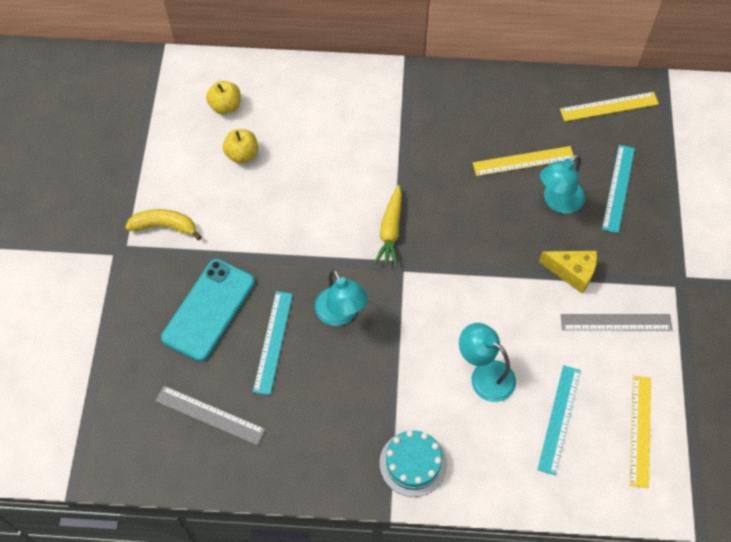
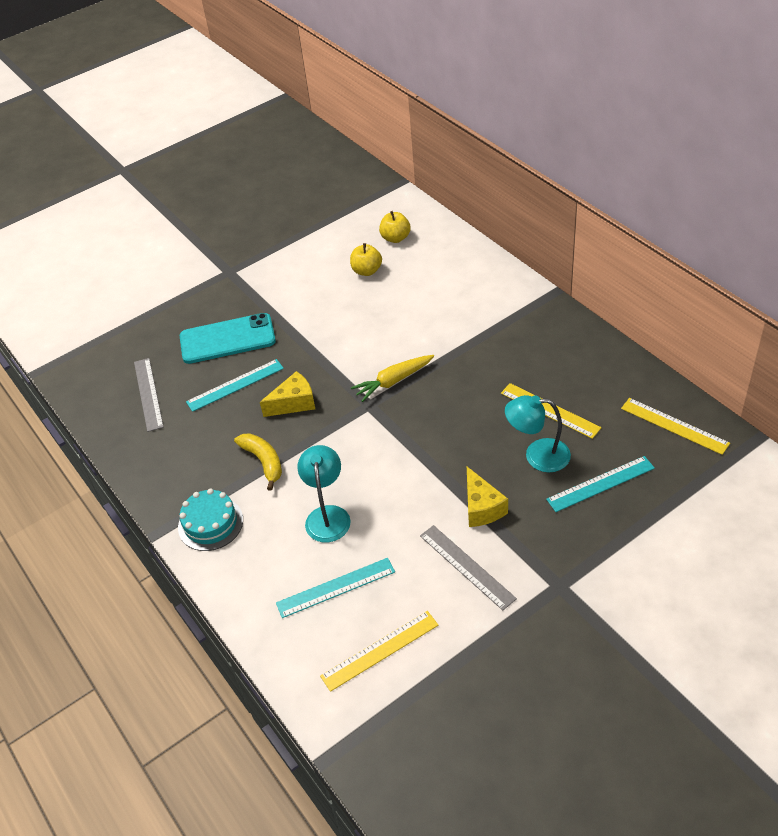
camera: 55 degrees right, 15 degrees down
(165, 226) = (269, 277): yellow banana -> yellow banana (263, 462)
(341, 314) = (294, 403): turquoise lamp -> yellow cheese

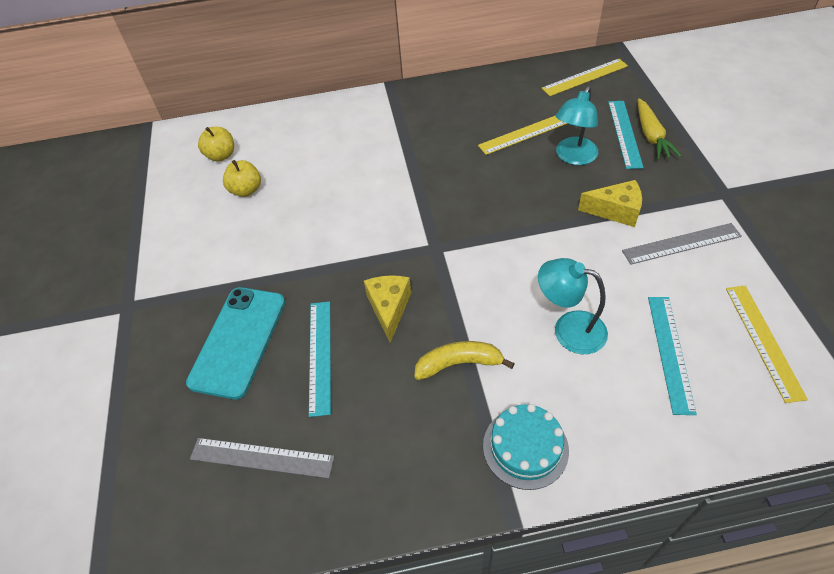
camera: 65 degrees left, 5 degrees up
(393, 381) = (417, 219): yellow carrot -> yellow carrot (651, 135)

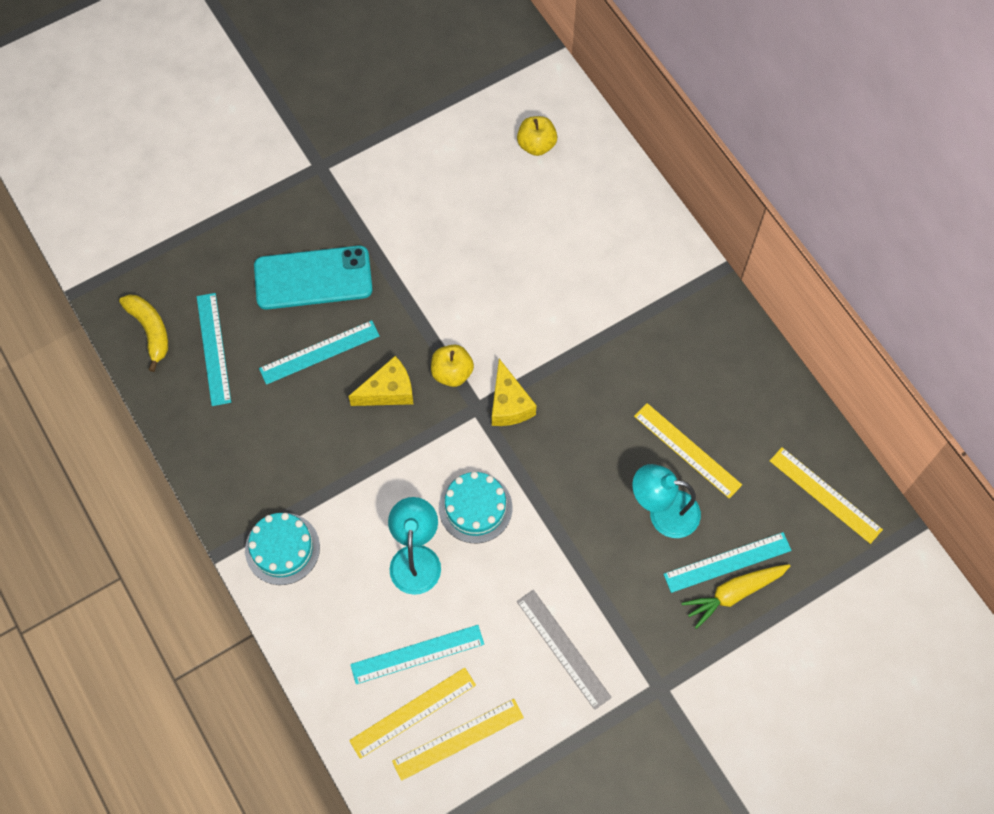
camera: 65 degrees right, 15 degrees up
(246, 190) = (494, 195): yellow apple -> yellow apple (452, 373)
(262, 458) = (213, 348): grey ruler -> turquoise ruler
(459, 363) = (347, 471): yellow banana -> yellow banana (150, 330)
(531, 272) = (475, 507): none -> turquoise cake
(615, 211) = (590, 574): yellow cheese -> yellow cheese (509, 404)
(732, 371) = (413, 712): none -> yellow ruler

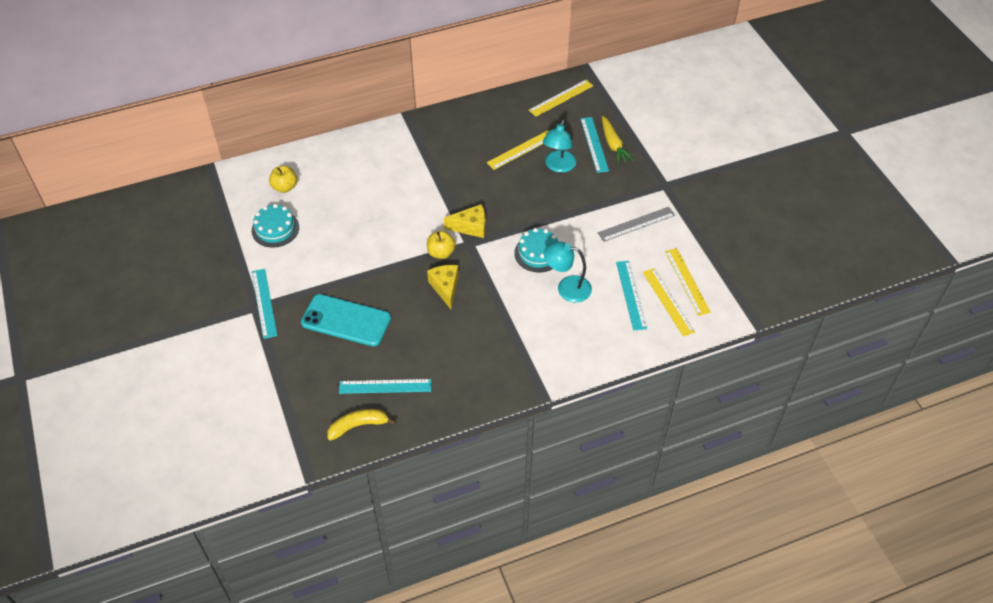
camera: 80 degrees left, 15 degrees down
(282, 548) = (547, 359): turquoise cake -> turquoise cake (275, 229)
(313, 278) = (346, 321): turquoise phone -> turquoise phone turned 75 degrees counterclockwise
(319, 352) = (406, 323): turquoise ruler -> turquoise ruler (264, 303)

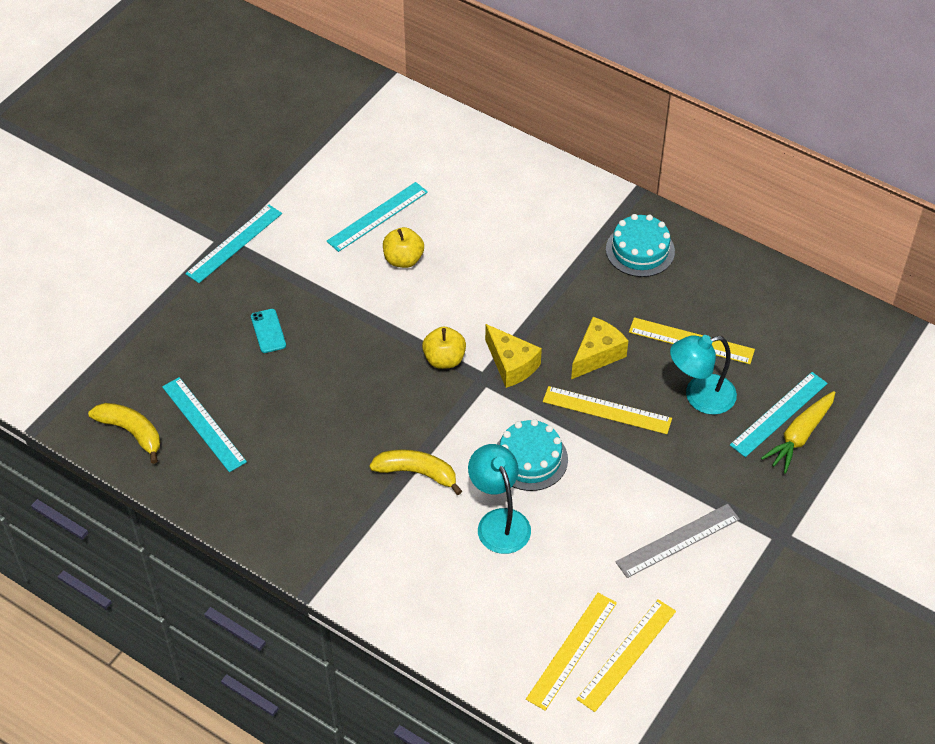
camera: 55 degrees right, 0 degrees up
(275, 229) = (347, 186): turquoise cake -> turquoise cake (640, 250)
(285, 187) = (415, 155): yellow apple -> yellow apple (403, 259)
(346, 321) = (268, 331): turquoise phone -> turquoise phone, size x0.44
(445, 288) = (393, 396): yellow cheese -> yellow cheese (597, 355)
(506, 305) = (417, 473): none -> yellow banana
(561, 98) = (829, 330): yellow ruler -> yellow ruler (607, 410)
(631, 295) = (547, 600): turquoise ruler -> turquoise ruler (377, 216)
(636, 224) = (678, 540): grey ruler -> grey ruler turned 60 degrees counterclockwise

